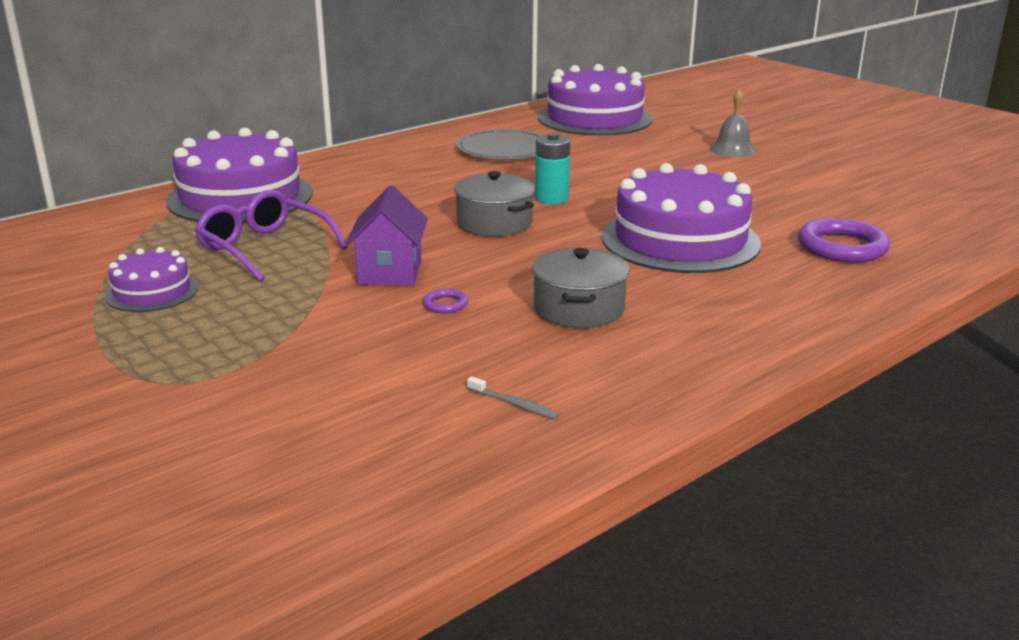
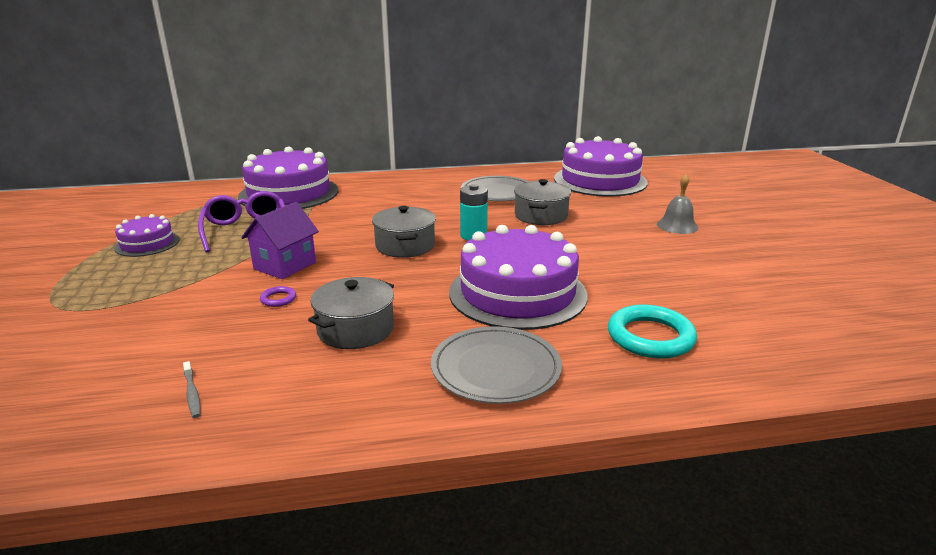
camera: 30 degrees right, 0 degrees up
(589, 165) = (541, 216): none -> grey pot
(757, 303) = (496, 368): none -> grey plate
(842, 247) = (650, 337): purple ring -> turquoise ring

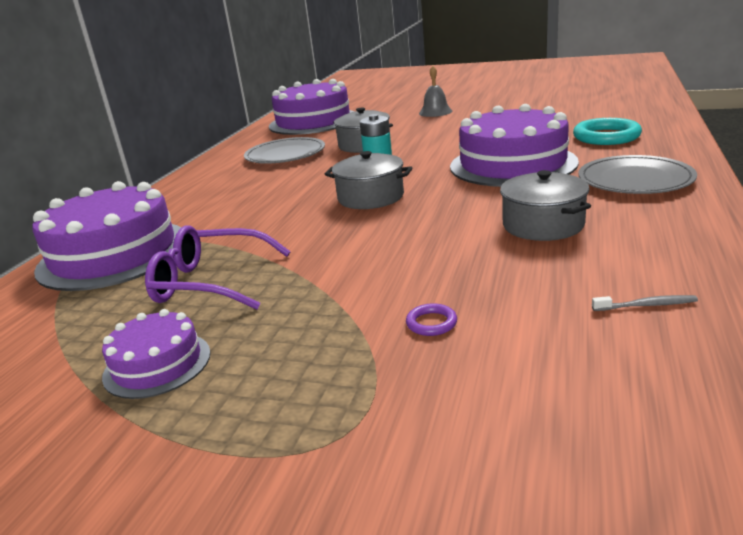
camera: 60 degrees left, 0 degrees up
(278, 299) = (447, 261): purple ring -> purple ring (431, 323)
(285, 265) = (358, 257): purple house -> none

